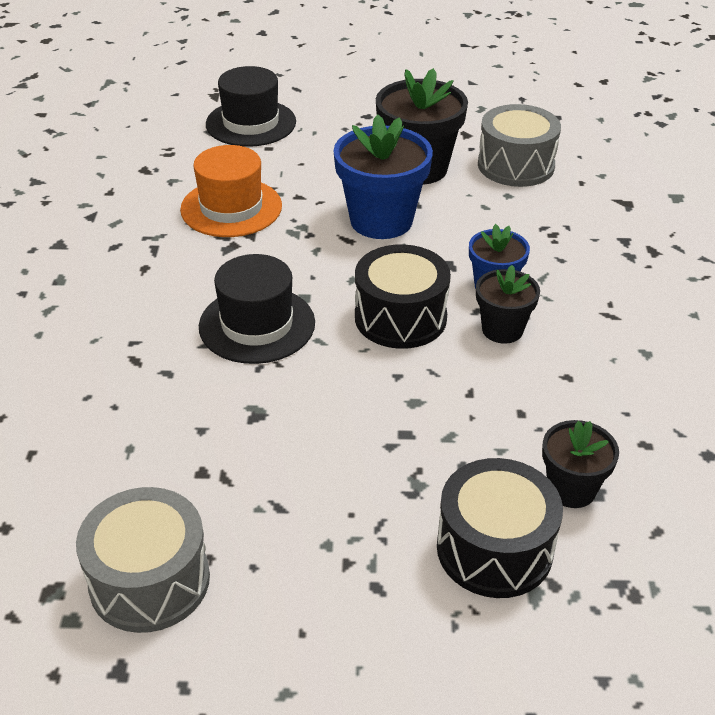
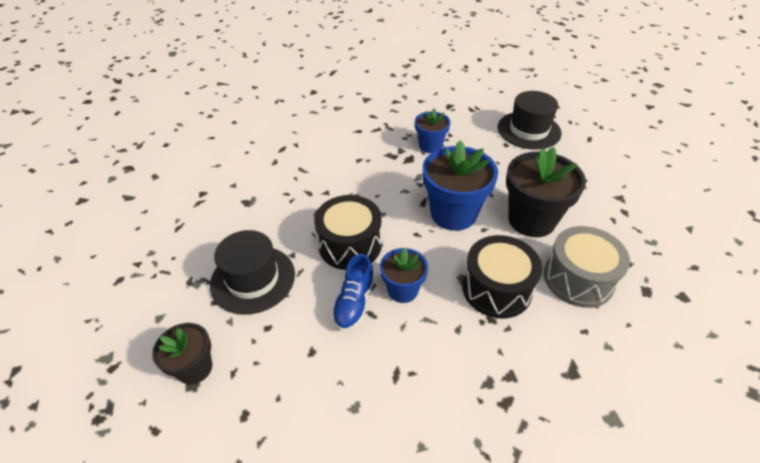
camera: 75 degrees right, 5 degrees up
(149, 580) = (131, 195): grey drum -> none
(231, 208) = (430, 146): orange hat -> blue flower pot
(257, 325) = (323, 183): black hat -> black hat (253, 279)
(494, 549) = (143, 331): black drum -> black drum (496, 289)
(502, 329) = (354, 303): black flower pot -> blue shoe

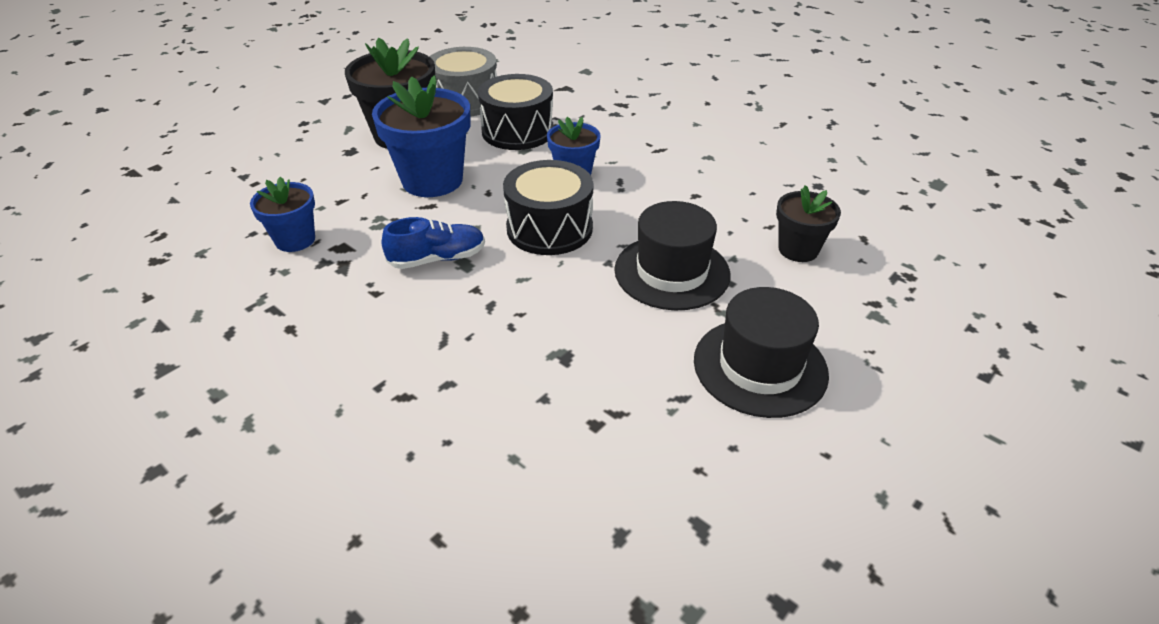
camera: 125 degrees left, 5 degrees down
(354, 303) = (619, 194): blue shoe -> blue shoe (437, 259)
(528, 130) = (206, 175): black hat -> black hat (760, 367)

